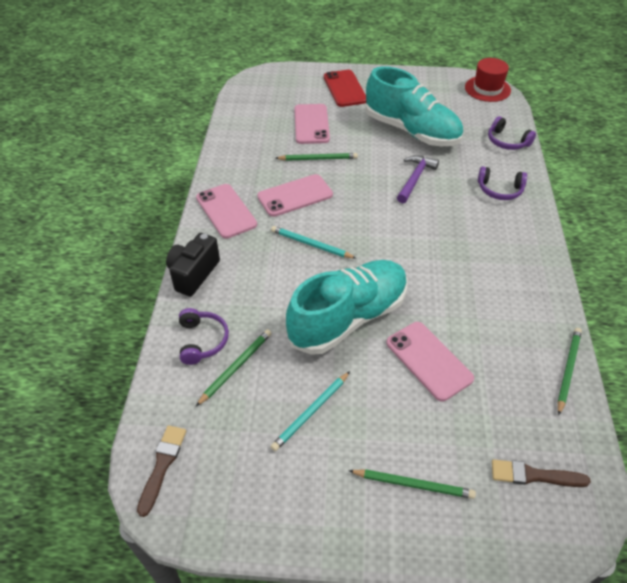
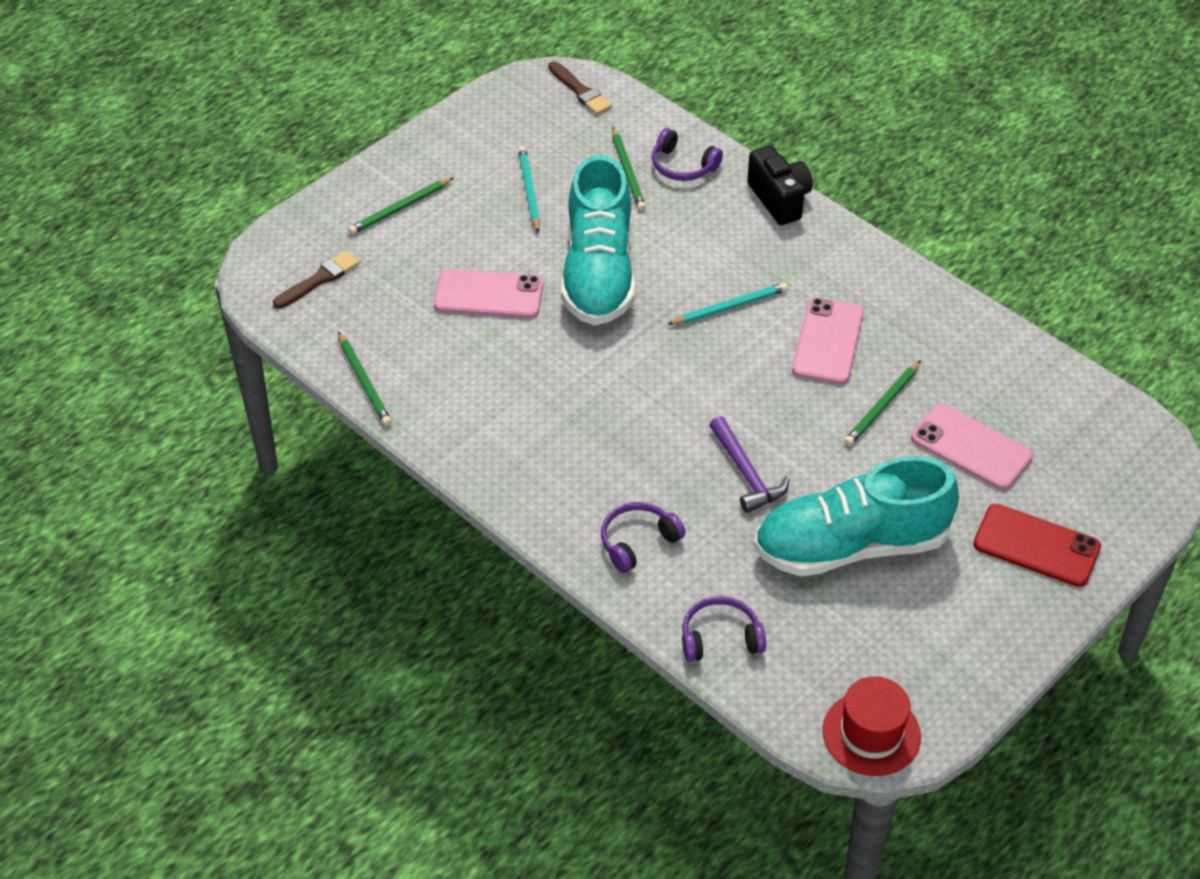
camera: 130 degrees right, 0 degrees up
(226, 211) = (859, 270): pink phone -> none

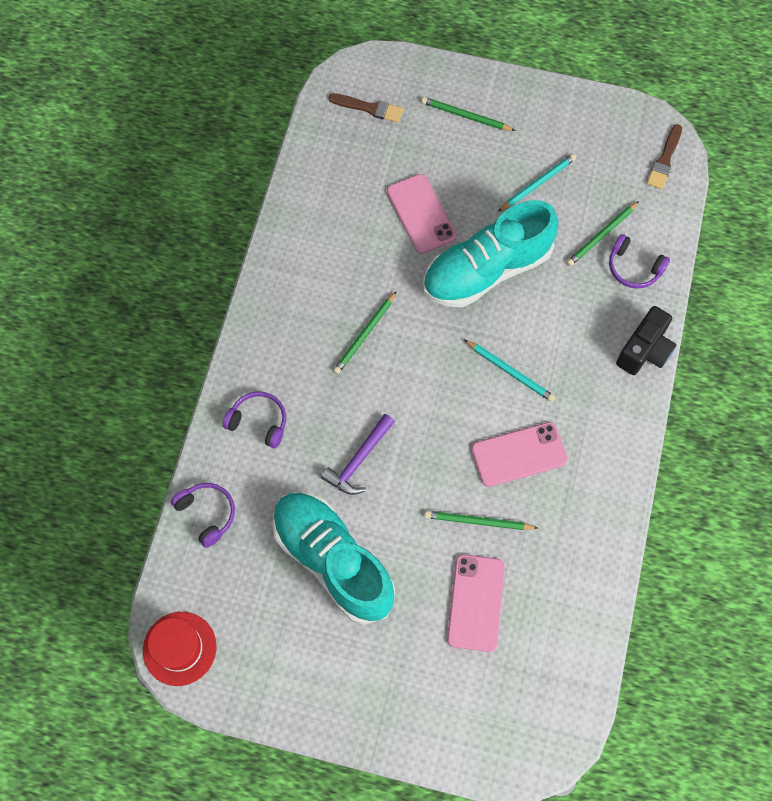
camera: 60 degrees right, 20 degrees up
(364, 382) = (297, 186): green pencil -> green pencil (365, 334)
(682, 166) = (633, 268): purple headphones -> purple headphones turned 60 degrees counterclockwise
(1036, 546) = (407, 690): red phone -> none

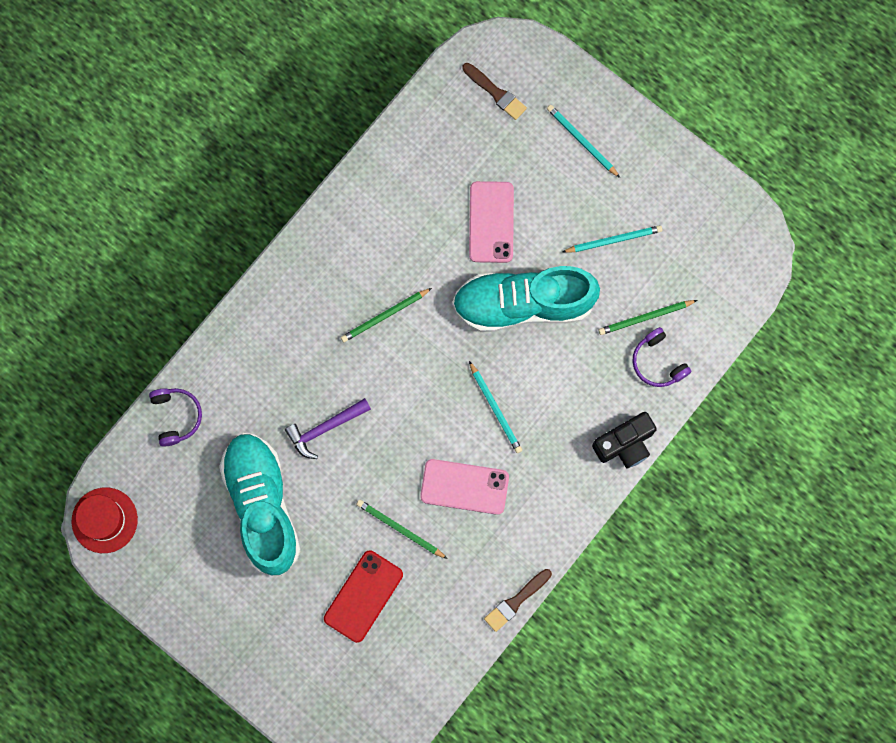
camera: 25 degrees right, 10 degrees up
(259, 422) = (256, 354): purple headphones -> none
(465, 116) = (581, 141): green pencil -> turquoise pencil
(475, 602) = (363, 596): pink phone -> red phone
(664, 160) = (745, 269): brown brush -> brown brush (516, 601)

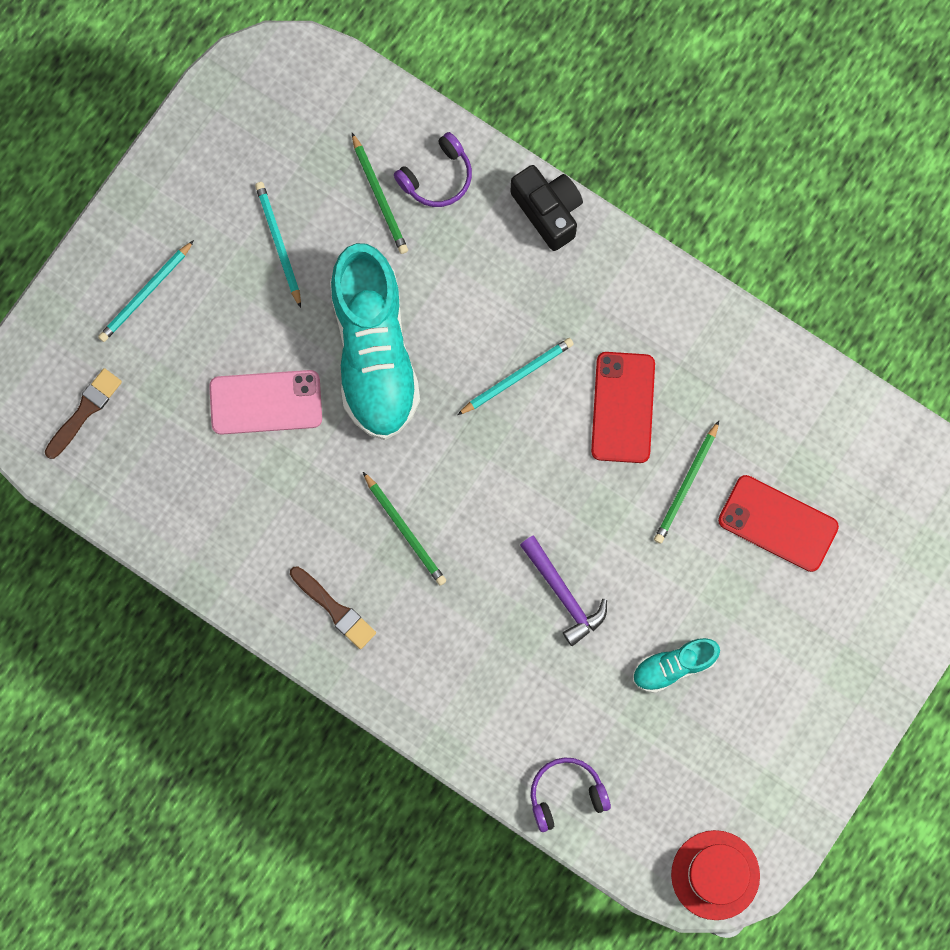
camera: 95 degrees left, 0 degrees up
(262, 505) = (673, 666): turquoise shoe -> turquoise shoe, size x0.47
(464, 486) = (622, 407): pink phone -> red phone
(516, 601) = (763, 331): brown brush -> brown brush (335, 609)

